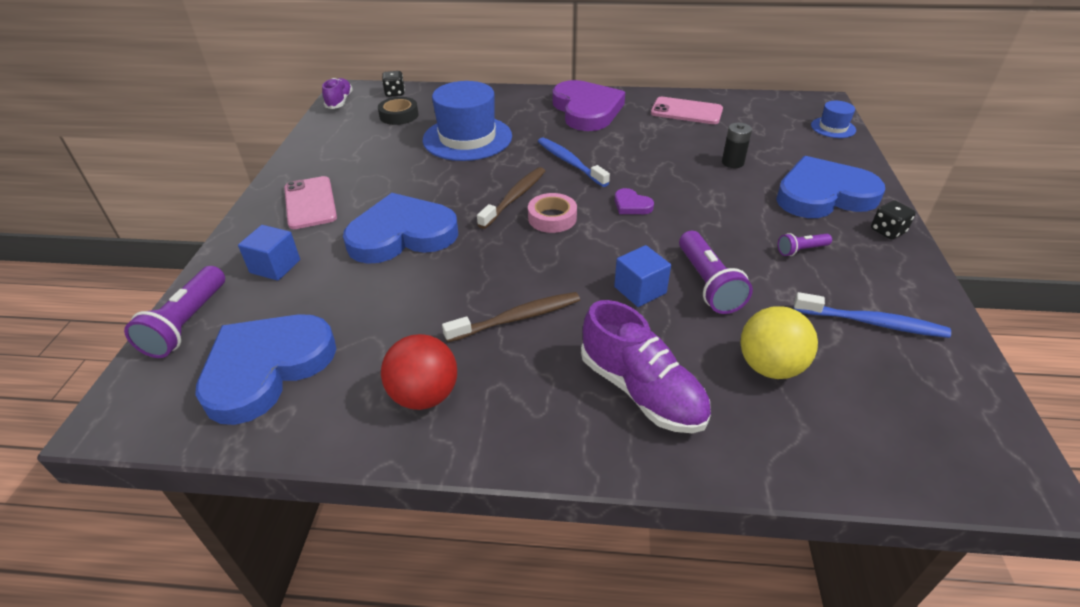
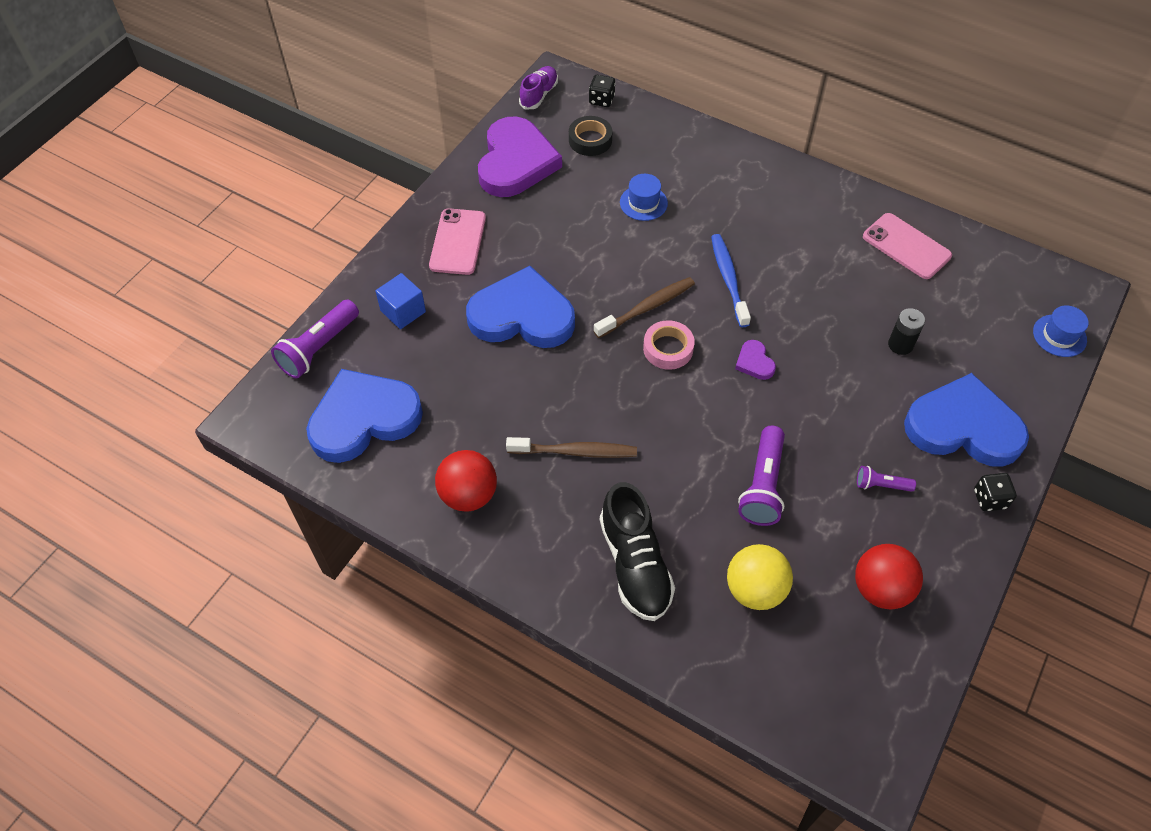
camera: 25 degrees right, 15 degrees up
(467, 138) = (643, 203): blue hat -> blue hat, size x0.48
(586, 110) = (794, 203): purple heart -> purple heart (516, 162)
(640, 290) = (697, 466): blue cube -> none
(641, 390) = (635, 564): purple shoe -> black shoe
(872, 323) = (880, 589): blue toothbrush -> red ball

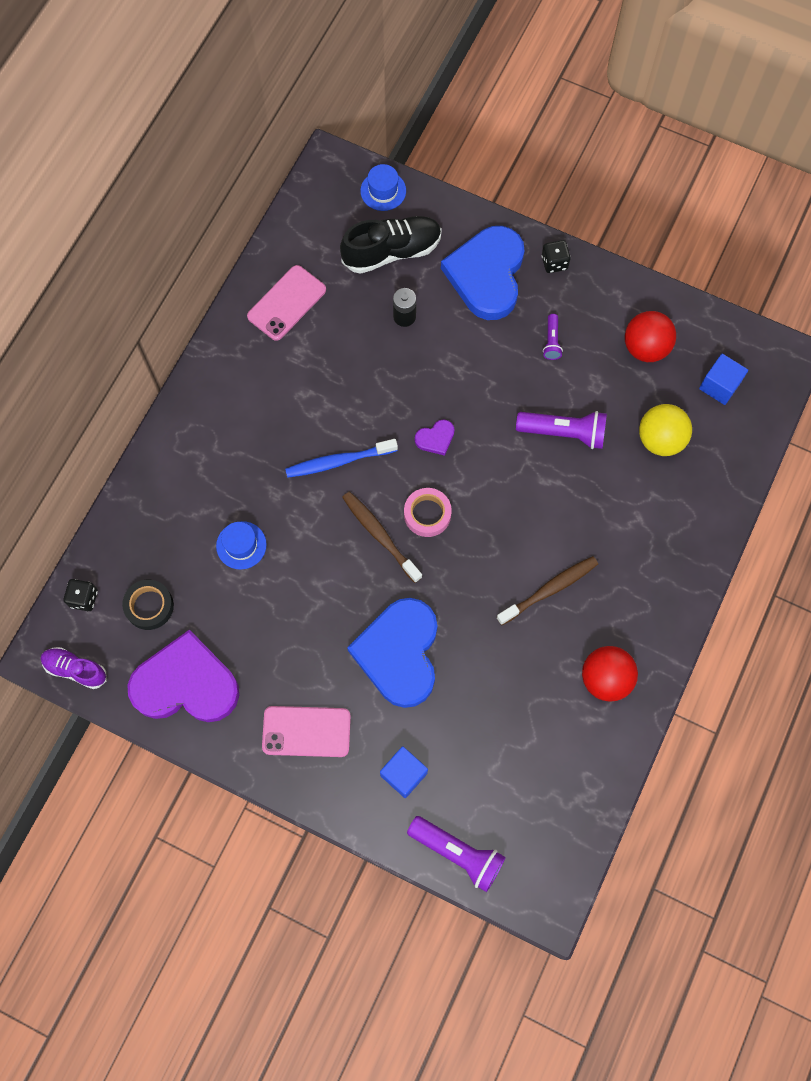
camera: 95 degrees left, 15 degrees up
(363, 419) = (536, 790): blue heart -> none
(575, 452) = (549, 589): brown toothbrush -> brown toothbrush turned 60 degrees clockwise
(635, 564) = (652, 532): black shoe -> black shoe (392, 251)
(832, 672) = (719, 386): none -> blue cube

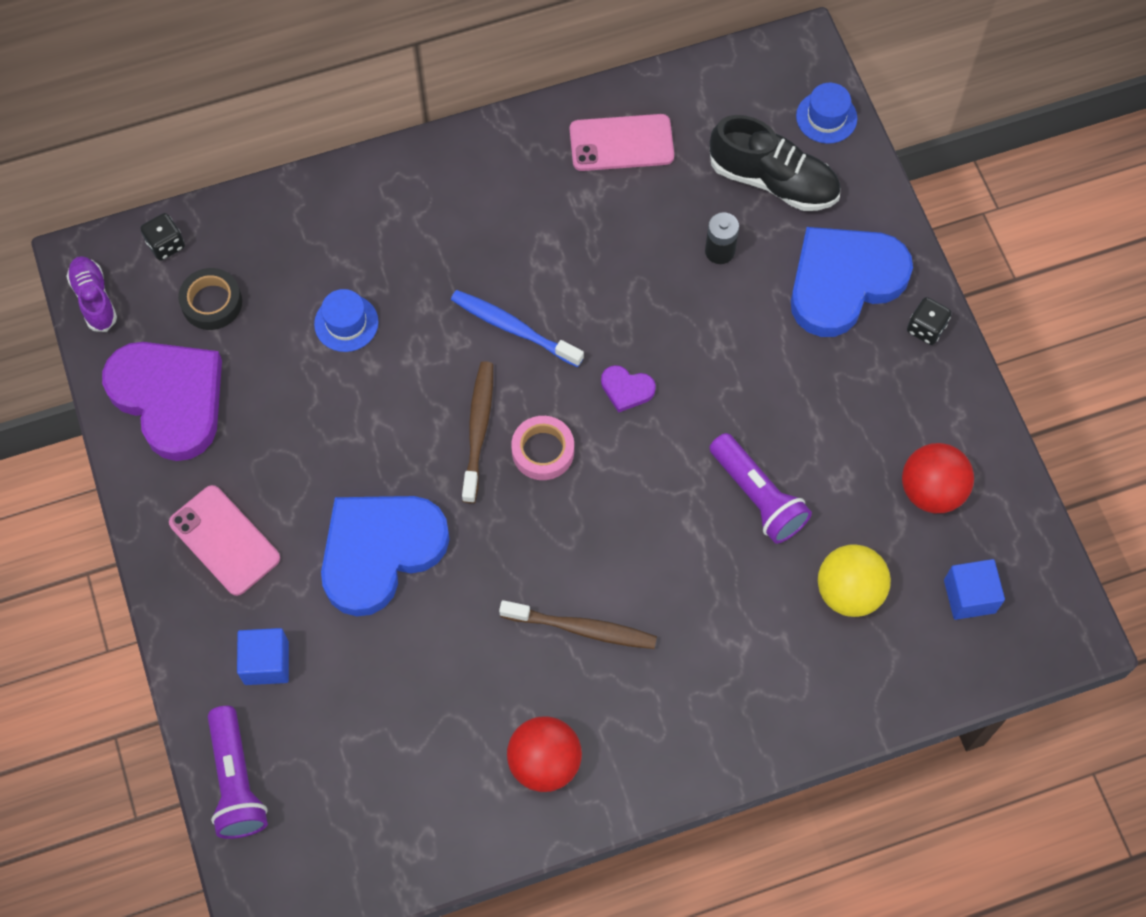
camera: 45 degrees right, 5 degrees down
(551, 341) = (840, 400): purple flashlight -> none

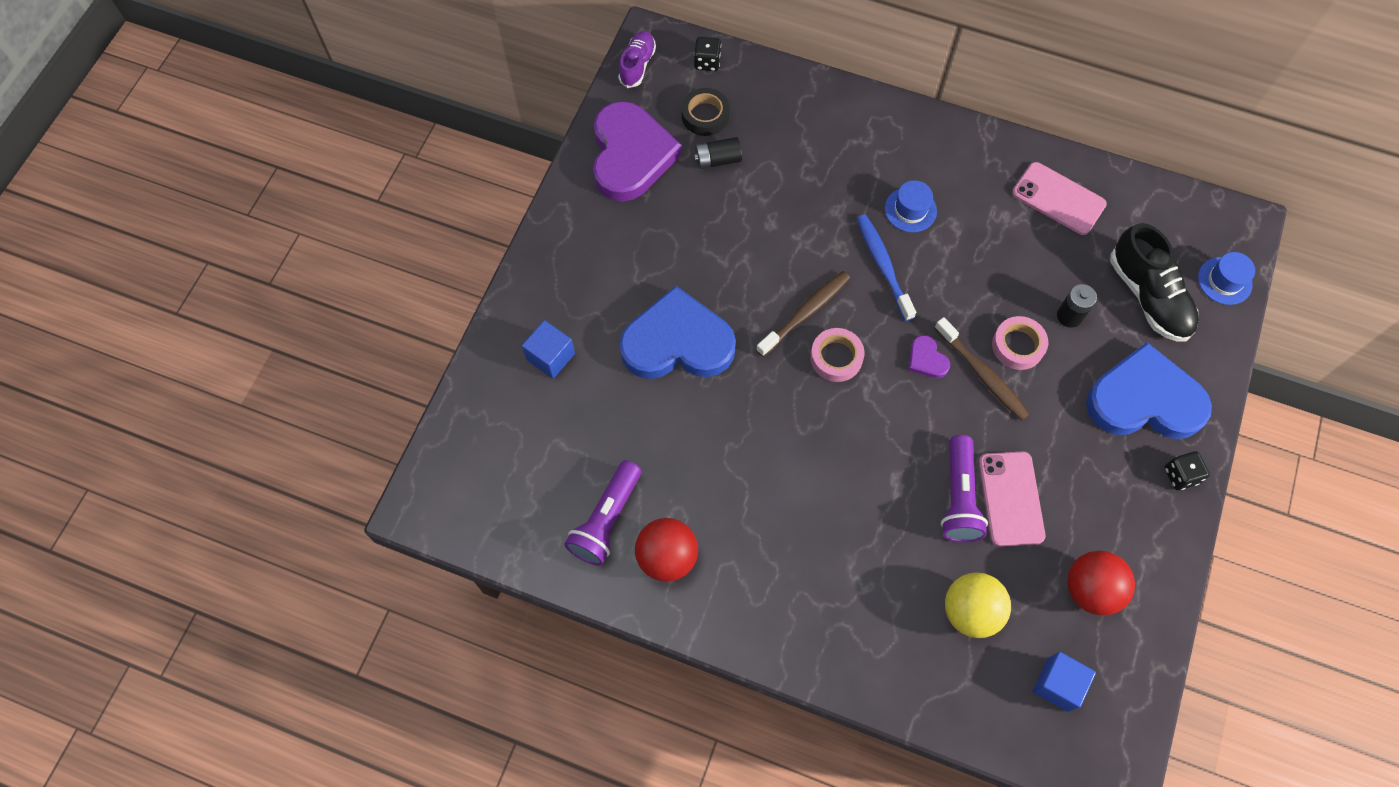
camera: 40 degrees right, 0 degrees up
(224, 540) = (590, 263): pink phone -> pink phone (1010, 498)
(237, 781) = (471, 414): purple flashlight -> purple flashlight (606, 520)
(263, 339) = (717, 160): none -> black battery
(346, 323) = (777, 186): blue hat -> blue hat (910, 210)
(582, 628) = (765, 491): brown toothbrush -> brown toothbrush (982, 374)
(697, 314) = (1018, 346): none -> pink tape

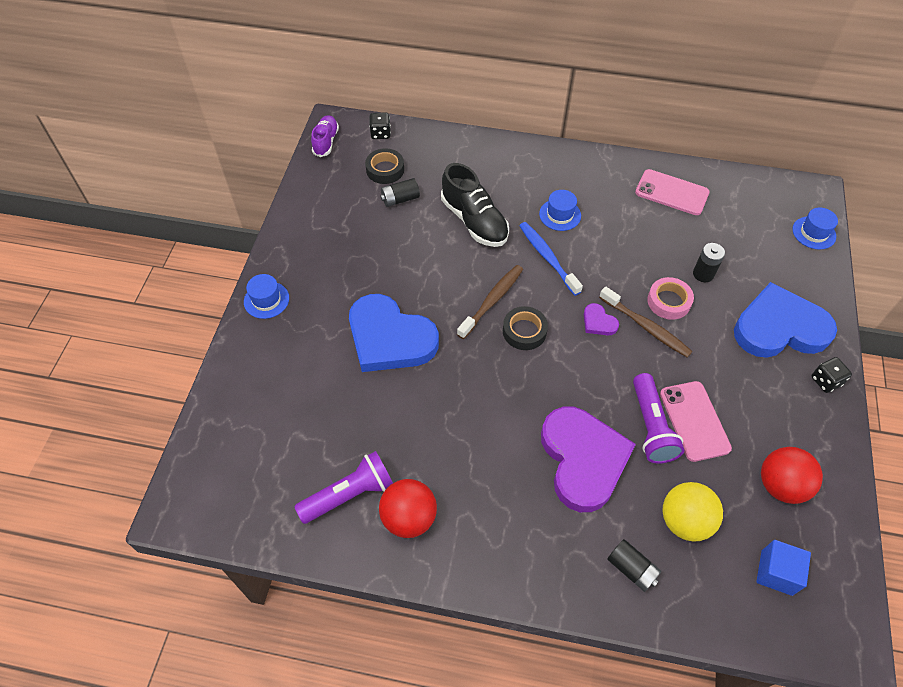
camera: 10 degrees left, 10 degrees down
(541, 272) = (266, 300): none -> blue hat
(550, 356) = (282, 365): blue cube -> none
(606, 520) = (349, 494): purple flashlight -> purple flashlight turned 135 degrees counterclockwise
(630, 155) = (329, 204): purple heart -> purple heart (583, 459)
(677, 342) = (390, 338): blue heart -> blue heart turned 135 degrees counterclockwise
(836, 357) = (524, 331): pink tape -> black tape
(898, 653) = (631, 569): none -> black battery
(1148, 296) = (759, 251): black shoe -> black shoe (474, 221)

